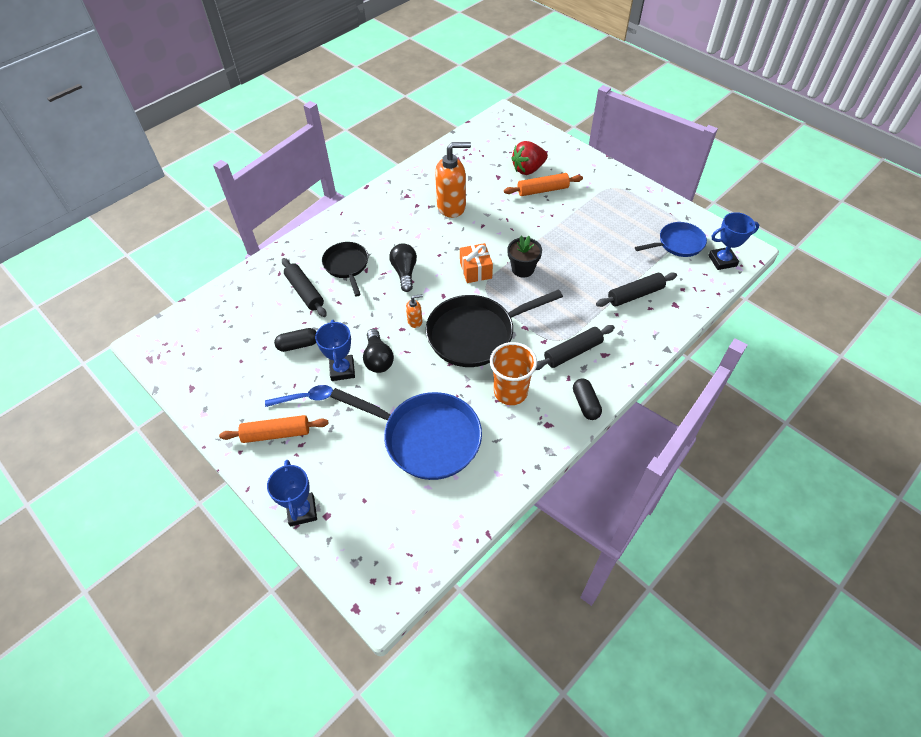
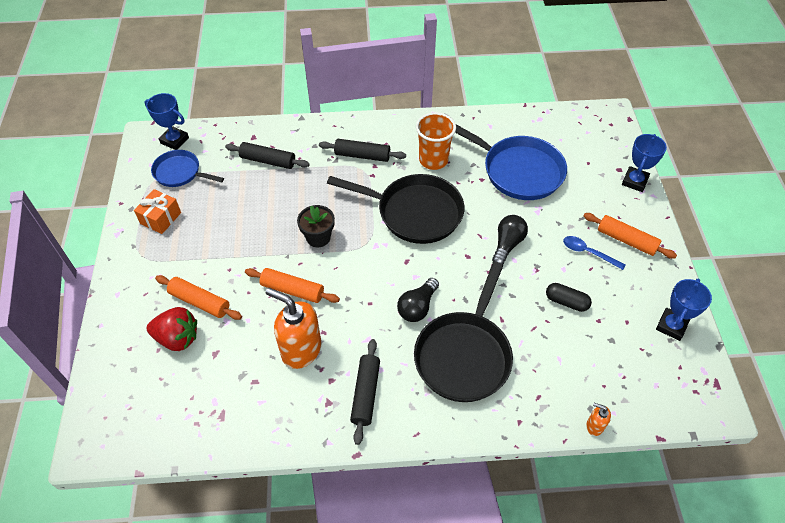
camera: 140 degrees left, 0 degrees up
(305, 292) = (526, 353): black rolling pin -> black rolling pin (366, 393)
(342, 370) = (543, 255): blue trophy -> blue trophy (671, 326)
(347, 266) = (464, 354): black pan -> black pan, size x1.71
(415, 321) = (451, 254): orange soap dispenser -> orange soap dispenser (594, 426)
(426, 438) = (518, 170): blue pan -> blue pan turned 150 degrees clockwise
(475, 270) = (356, 264): orange gift -> orange gift (161, 218)
(497, 230) = (292, 290): none -> orange rolling pin
(585, 404) = (394, 124): black capsule -> none

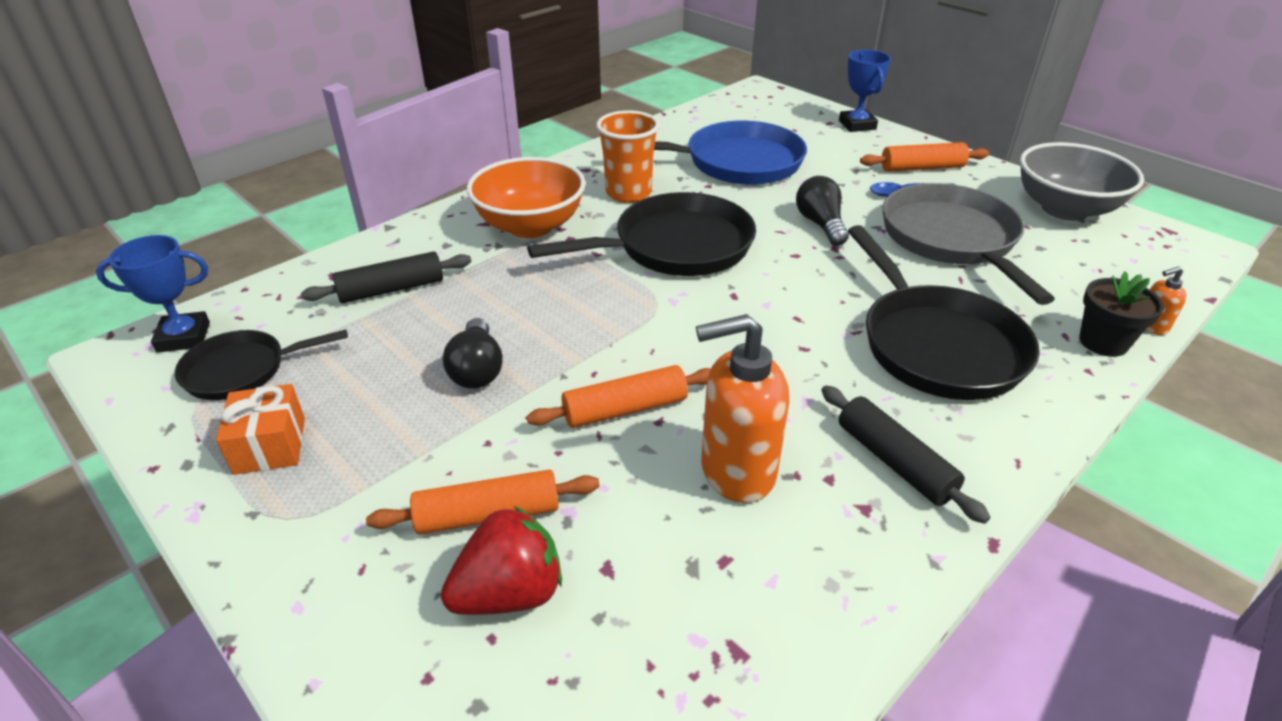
camera: 40 degrees left, 15 degrees down
(180, 173) = (242, 370): blue pan -> black pan
(318, 237) = (582, 332): black flower pot -> black flower pot (1103, 342)
(362, 156) = (530, 226): black rolling pin -> orange bowl
(417, 307) = (814, 331): black light bulb -> black light bulb (477, 369)
(566, 302) = (952, 240): black capsule -> grey pan
(671, 326) = (1064, 209): blue trophy -> grey bowl

